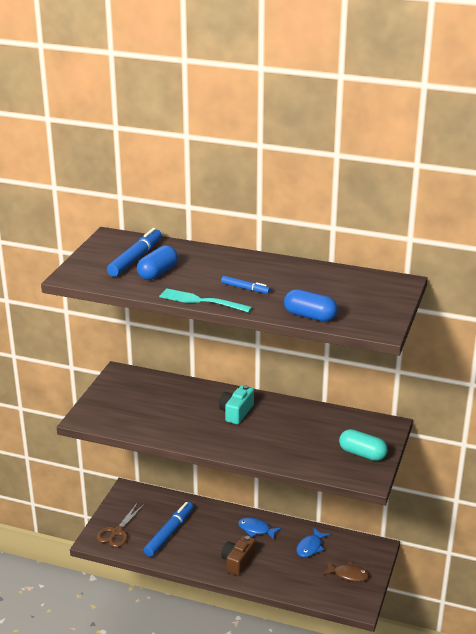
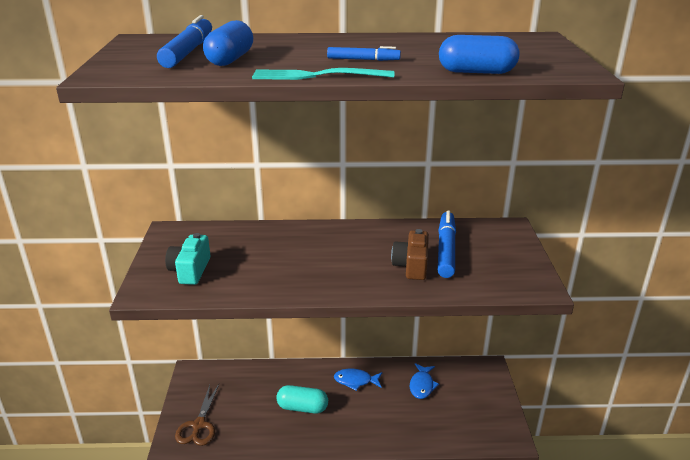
camera: 20 degrees left, 0 degrees up
(169, 533) = (261, 410): blue marker -> blue marker (446, 250)
(236, 412) = (335, 246): turquoise camera -> turquoise camera (190, 270)
(238, 561) = (354, 423): brown camera -> brown camera (411, 266)
(348, 574) = (477, 405): brown fish -> none
(362, 454) = (507, 261): turquoise capsule -> turquoise capsule (302, 408)

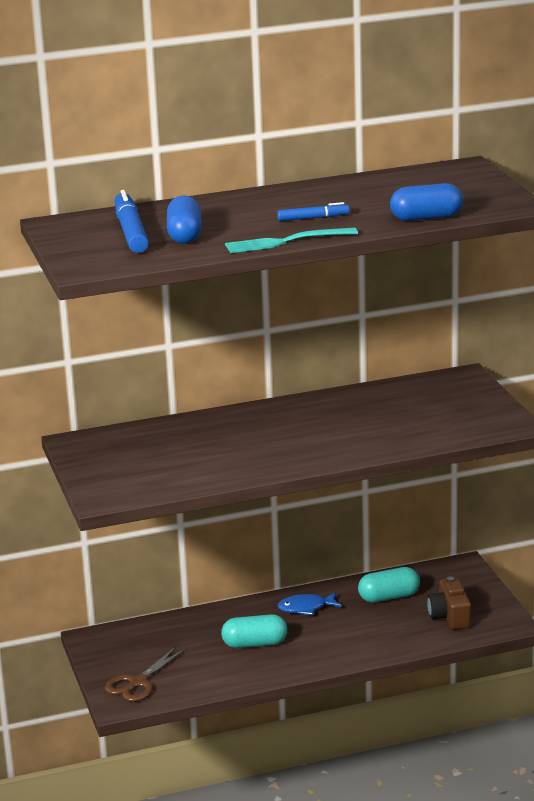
camera: 15 degrees left, 5 degrees down
(190, 270) = (135, 472): turquoise camera -> none
(199, 425) = (138, 683): brown scissors -> brown scissors turned 45 degrees clockwise
(411, 266) = (374, 429): brown camera -> brown camera (449, 616)
(422, 385) = (389, 597): blue fish -> turquoise capsule
(446, 250) = (403, 409): blue marker -> none

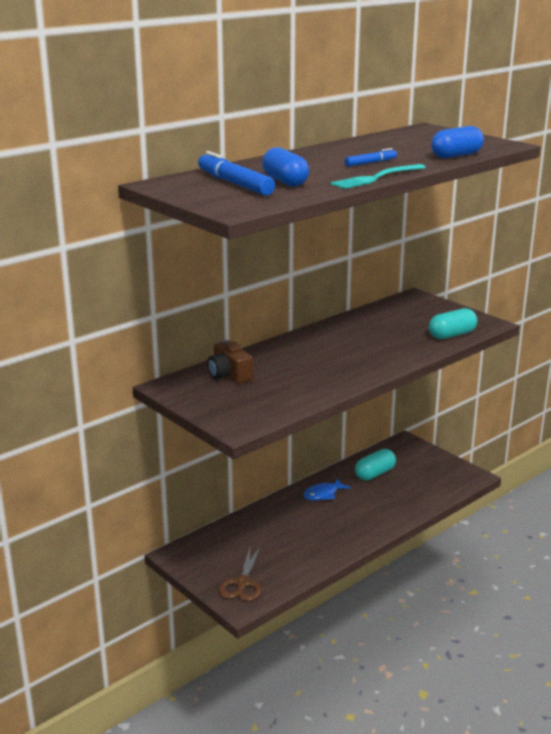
camera: 25 degrees left, 0 degrees up
(254, 644) = (308, 530): turquoise capsule -> turquoise capsule (452, 335)
(449, 616) = (429, 479): brown camera -> brown camera (229, 375)

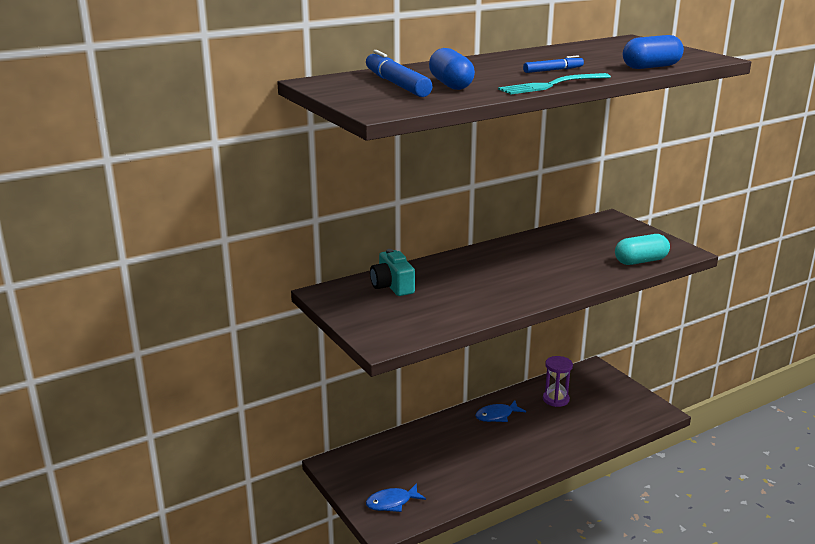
camera: 10 degrees right, 0 degrees up
(229, 375) = (392, 286): brown camera -> turquoise camera
(242, 583) = (392, 502): brown scissors -> blue fish
(375, 474) = (556, 399): turquoise capsule -> purple hourglass

